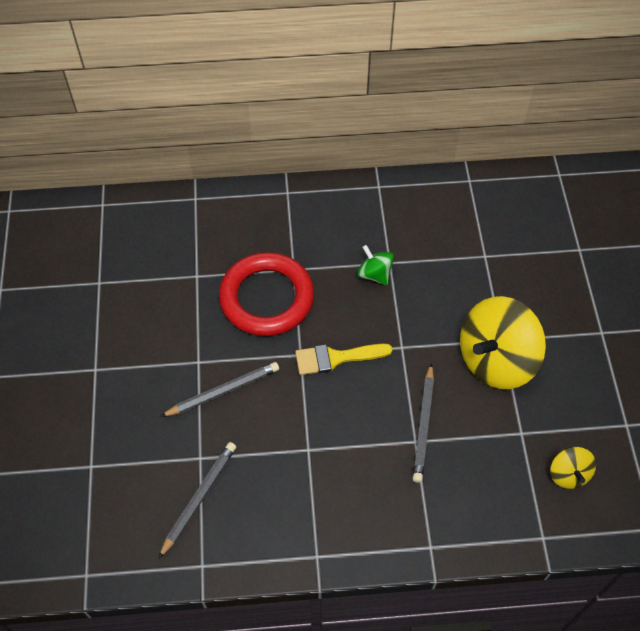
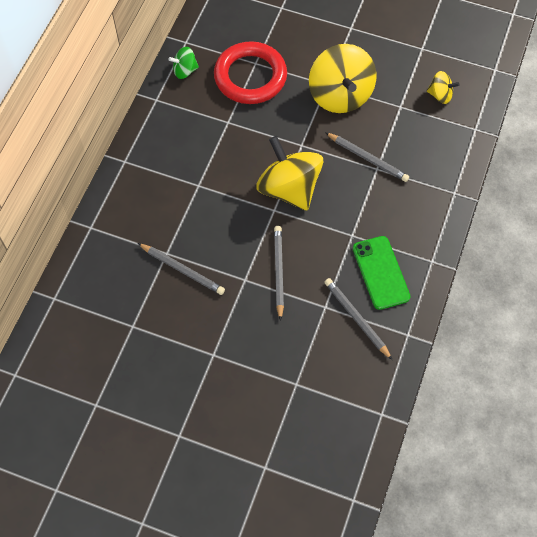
camera: 65 degrees left, 5 degrees up
(182, 298) = (182, 270): none -> grey pencil
(267, 298) = (214, 213): red ring -> red ring (250, 76)
(272, 501) = (381, 272): none -> green phone
(336, 358) = (289, 188): yellow brush -> yellow spinning top
(374, 274) = (232, 135): green spinning top -> green spinning top (185, 71)

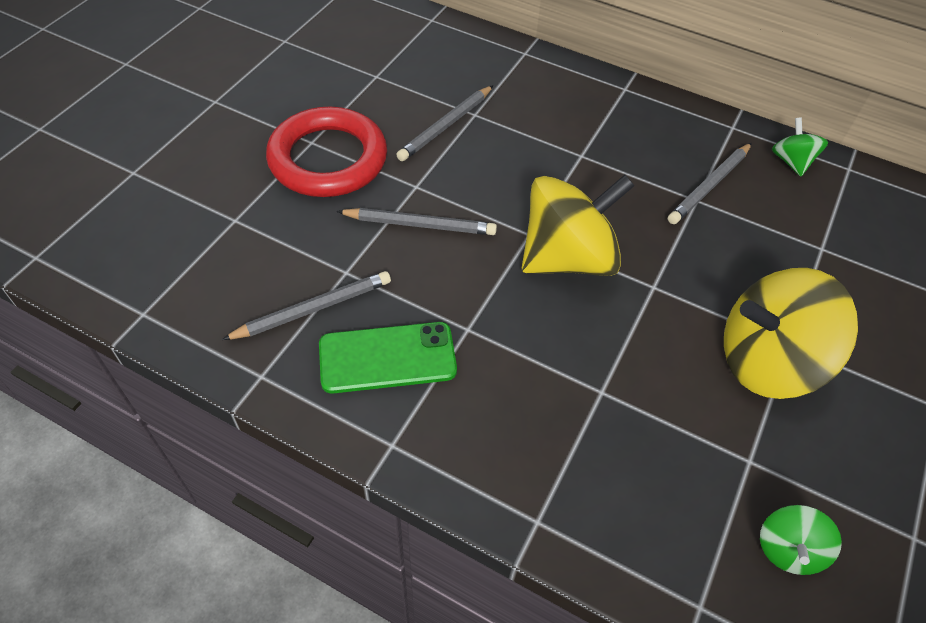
camera: 95 degrees right, 10 degrees down
(250, 76) = (791, 238): red ring -> red ring (328, 159)
(367, 159) = (623, 380): grey pencil -> grey pencil (709, 186)
(440, 95) = (788, 549): yellow spinning top -> green spinning top

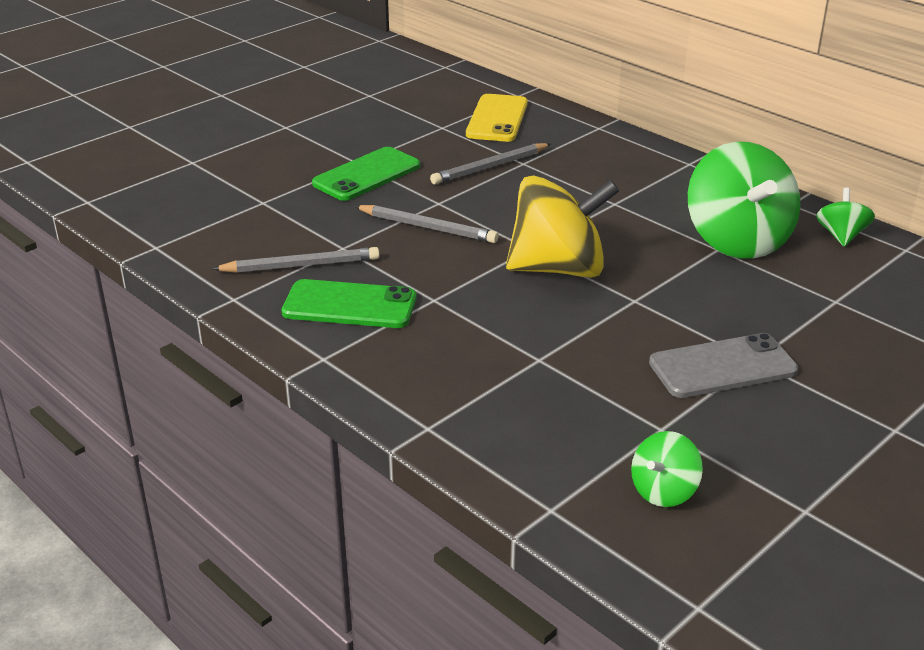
camera: 20 degrees right, 20 degrees down
(328, 159) = (366, 175): red ring -> green phone
(425, 56) = (497, 119): none -> yellow phone
(709, 186) = (737, 241): grey pencil -> green spinning top
(767, 361) = (722, 367): yellow spinning top -> grey phone

